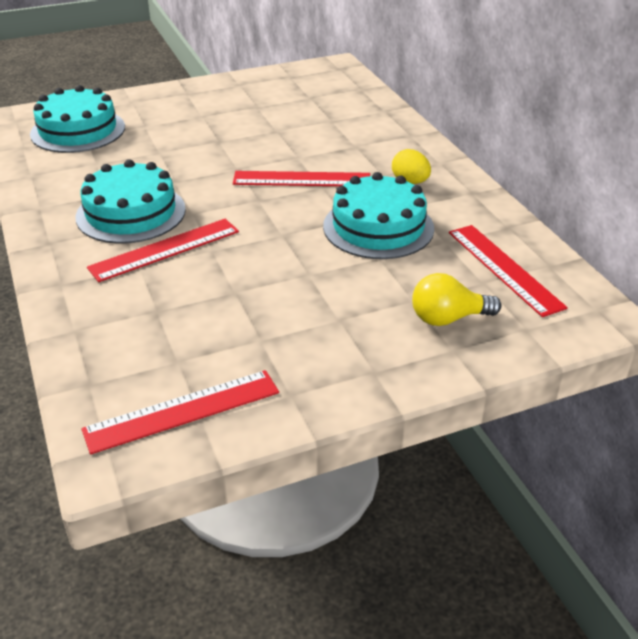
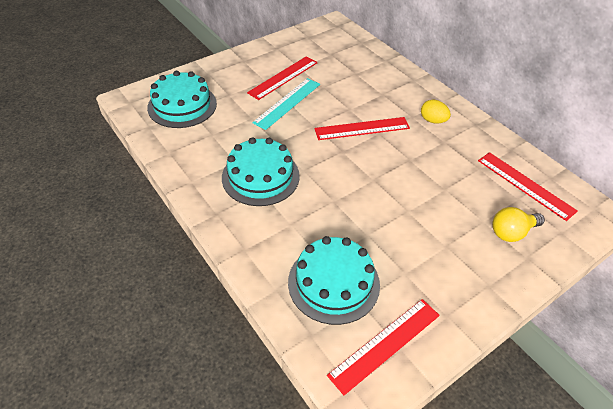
camera: 15 degrees left, 10 degrees up
(165, 249) = (301, 206): red ruler -> red ruler (283, 77)
(216, 142) = (287, 103): none -> turquoise ruler
(378, 227) = (432, 163): turquoise cake -> turquoise cake (333, 283)

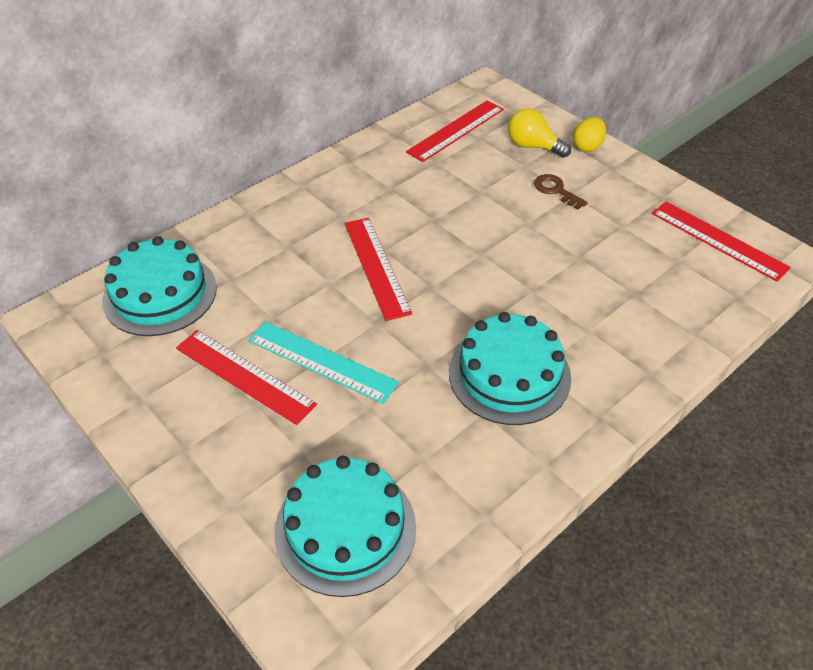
camera: 95 degrees left, 0 degrees up
(333, 283) = (662, 282): turquoise cake -> turquoise cake (160, 294)
(433, 120) = (347, 196): yellow egg -> yellow egg (587, 147)
(450, 236) = (555, 190): none -> brown key
(512, 232) = (533, 146): yellow light bulb -> yellow light bulb turned 150 degrees clockwise

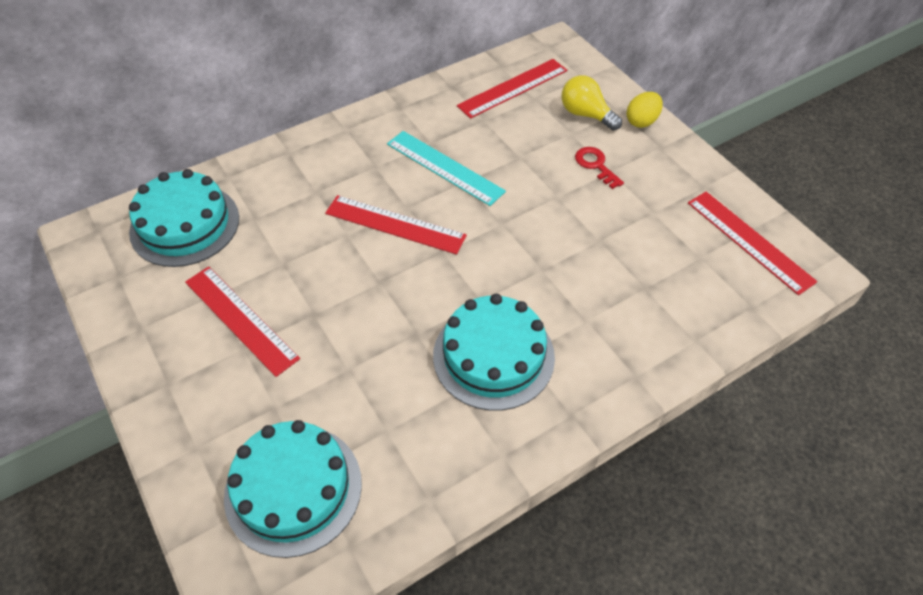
camera: 10 degrees right, 5 degrees up
(321, 361) = (316, 315): turquoise ruler -> turquoise ruler (444, 167)
(376, 267) = (395, 224): red ruler -> red ruler turned 60 degrees counterclockwise
(555, 190) = (595, 165): brown key -> red key

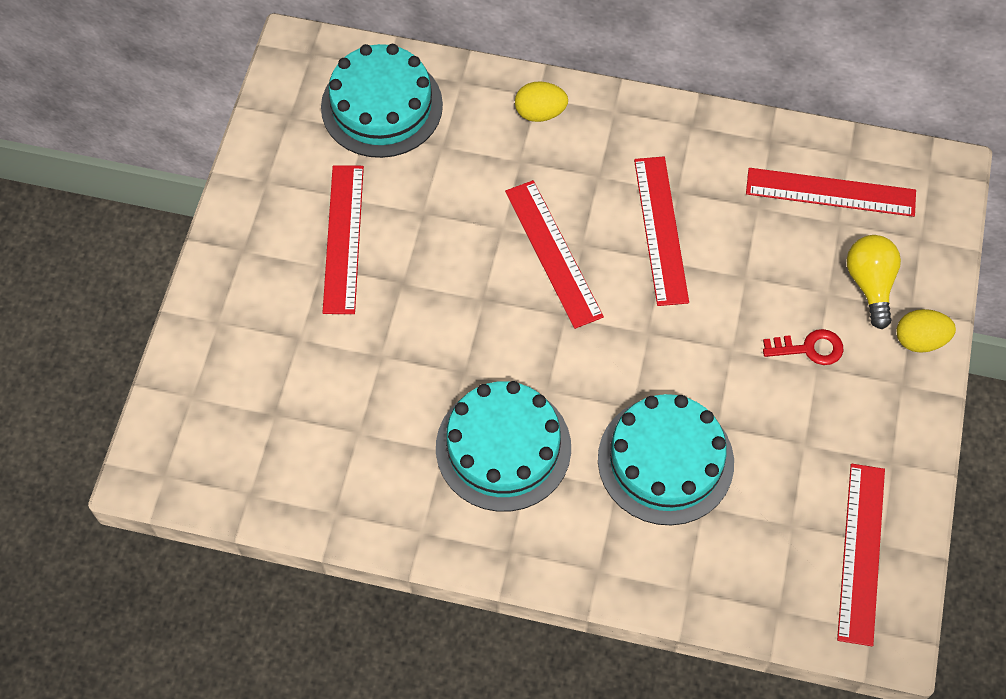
camera: 45 degrees right, 10 degrees up
(293, 489) = (252, 416): turquoise cake -> turquoise cake (665, 460)
(300, 159) = (540, 113): none -> yellow egg
(444, 167) = (660, 230): turquoise ruler -> red ruler
(595, 165) = (809, 348): red key -> red key turned 75 degrees clockwise

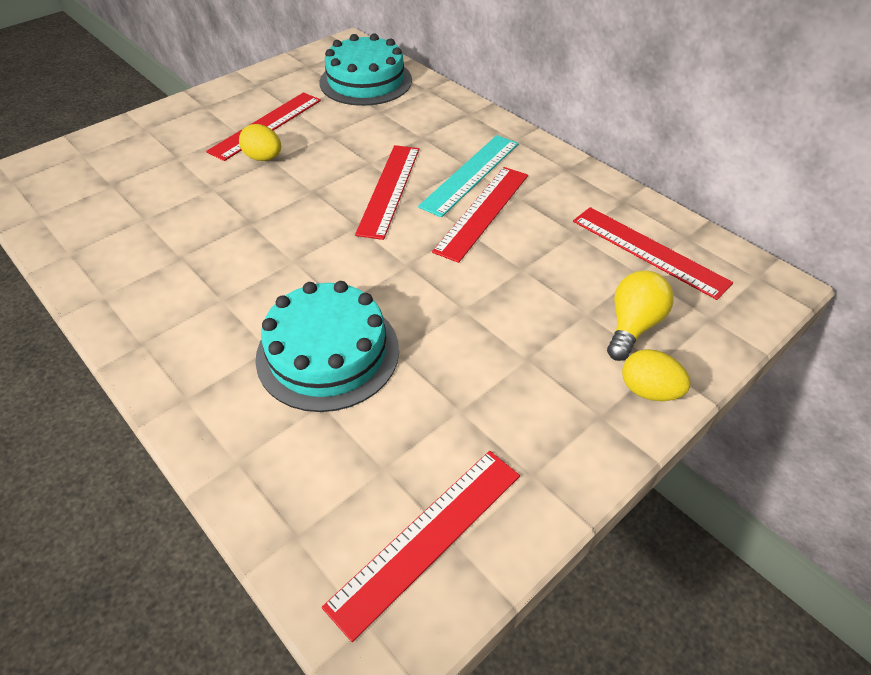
camera: 35 degrees right, 15 degrees down
(503, 447) = (221, 277): turquoise cake -> none
(540, 113) = (462, 121): yellow egg -> yellow egg (263, 158)
(611, 186) = (471, 174): none -> turquoise ruler
(809, 348) = (533, 342): red key -> none

